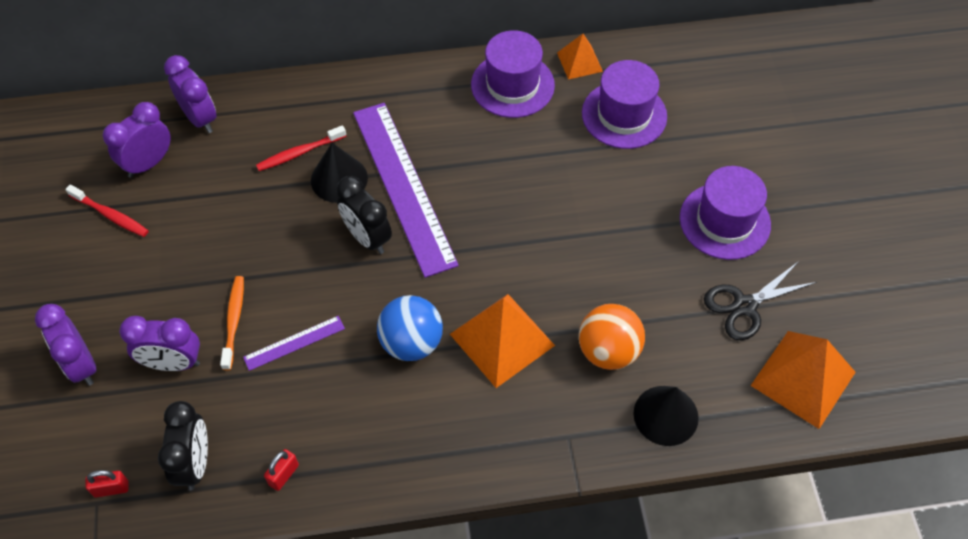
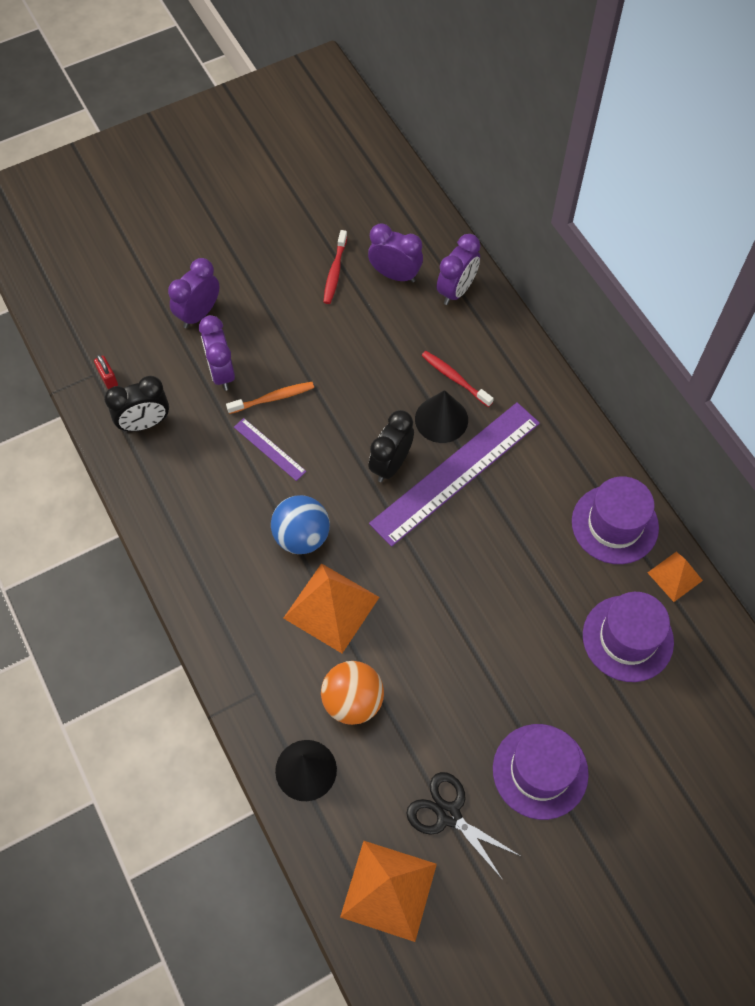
camera: 70 degrees right, 5 degrees up
(283, 475) = (154, 487): red padlock -> none

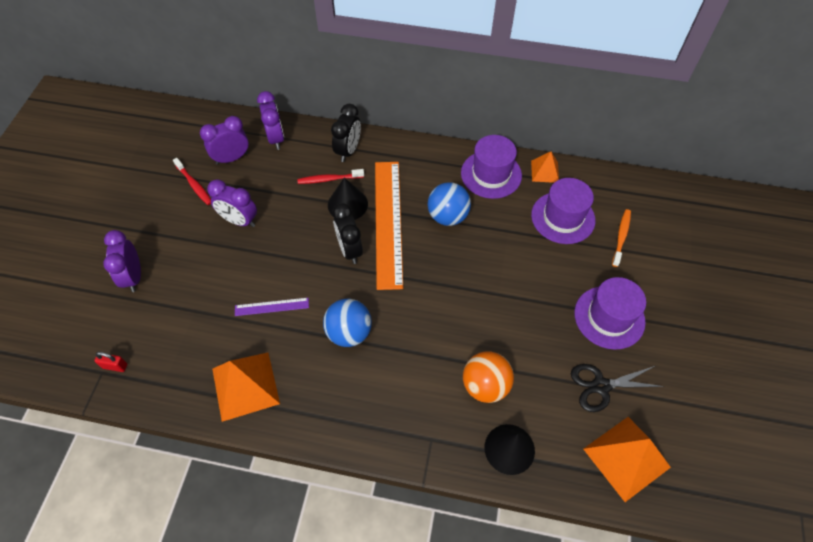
camera: 50 degrees left, 5 degrees down
(145, 423) = (173, 367): black clock -> black clock (348, 151)
(221, 372) = (189, 294): purple clock -> purple clock (239, 221)
(273, 398) = (239, 279): orange toothbrush -> orange toothbrush (621, 237)
(331, 607) = (412, 351): orange pyramid -> orange pyramid (245, 386)
(456, 473) = (388, 222): purple ruler -> orange ruler
(517, 523) = (447, 216): none -> blue ball

